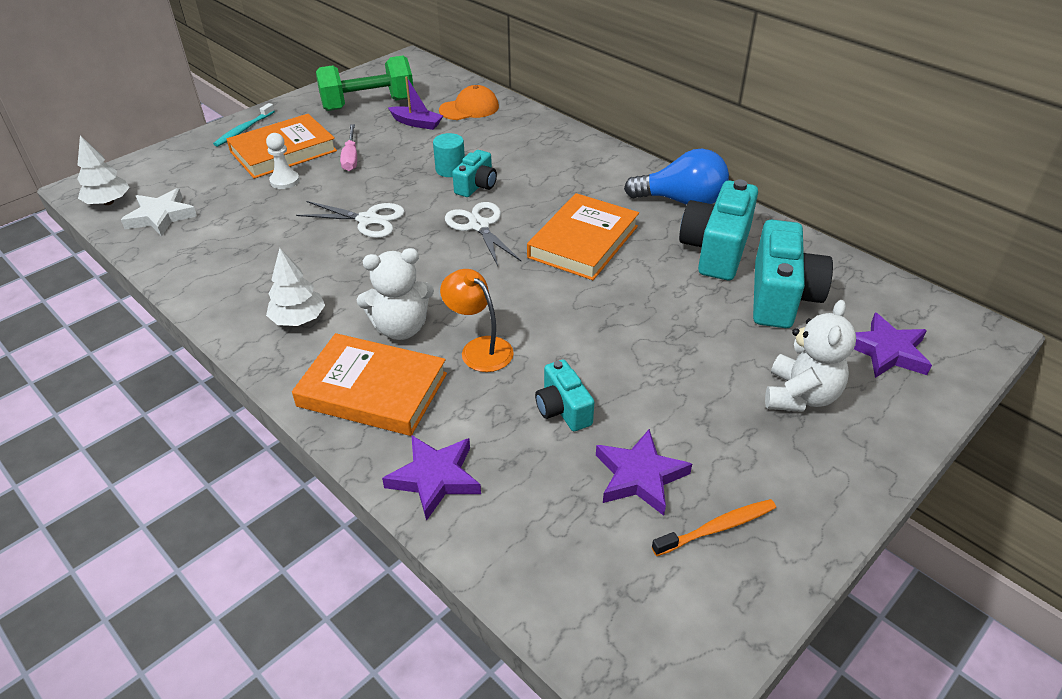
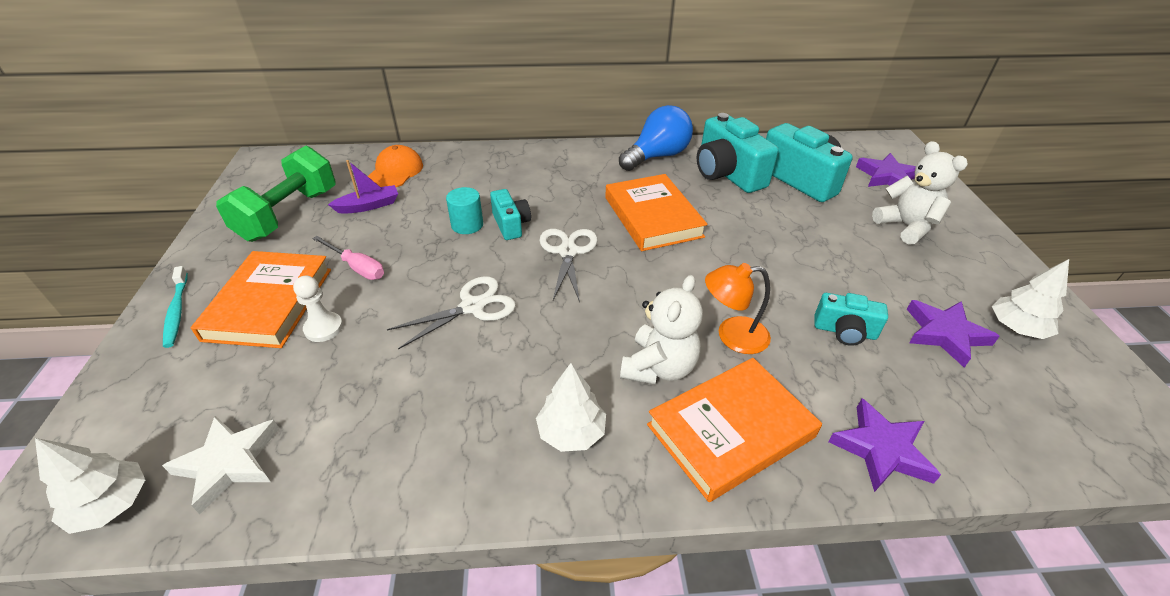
camera: 50 degrees left, 0 degrees up
(479, 226) = (568, 252): white scissors -> white scissors turned 75 degrees clockwise
(717, 528) = (1016, 328): orange toothbrush -> white tree

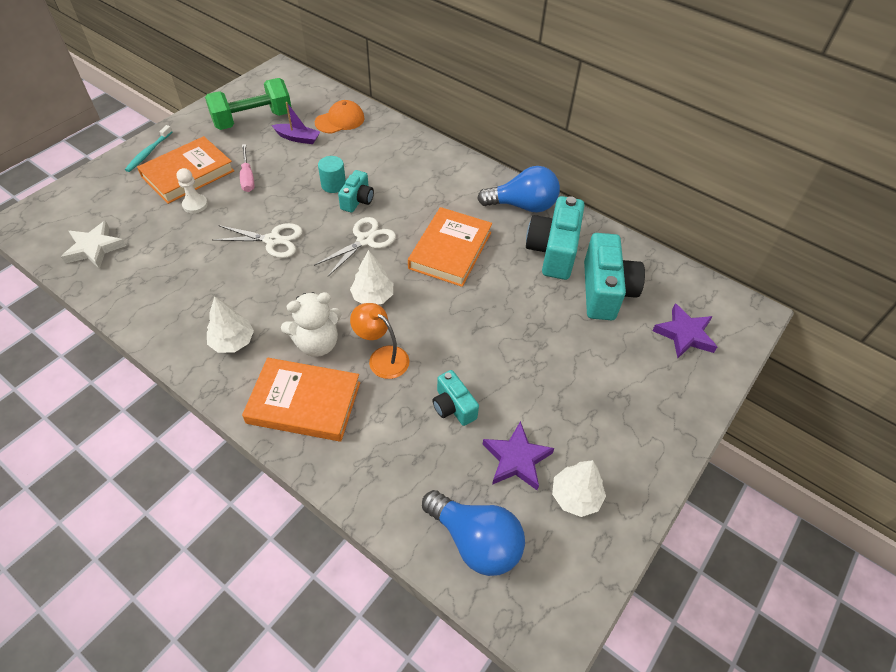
camera: 40 degrees right, 10 degrees up
(111, 505) = (44, 236): white tree -> white tree (373, 296)
(881, 449) = (365, 476): purple star -> none
(906, 227) = (625, 379): white teddy bear -> none
(1029, 422) = (475, 541): none -> blue light bulb

